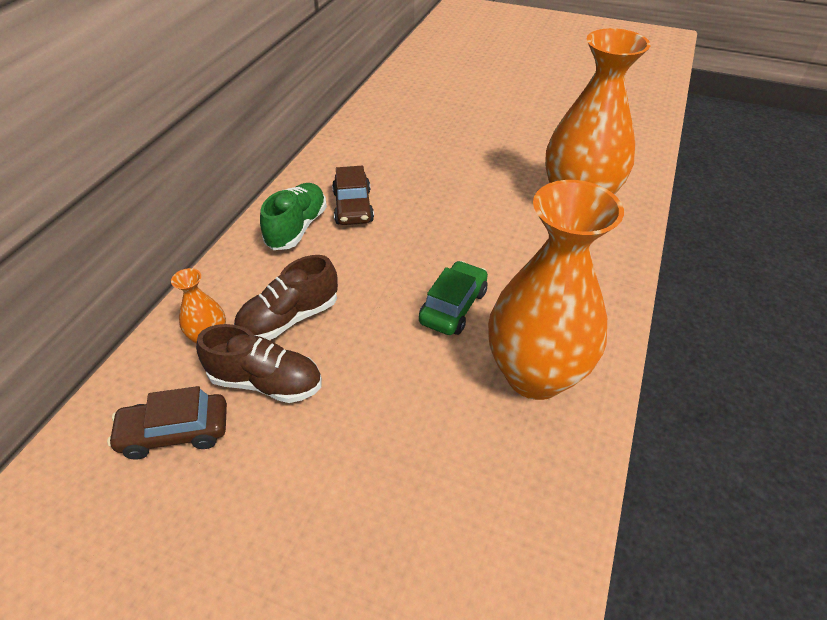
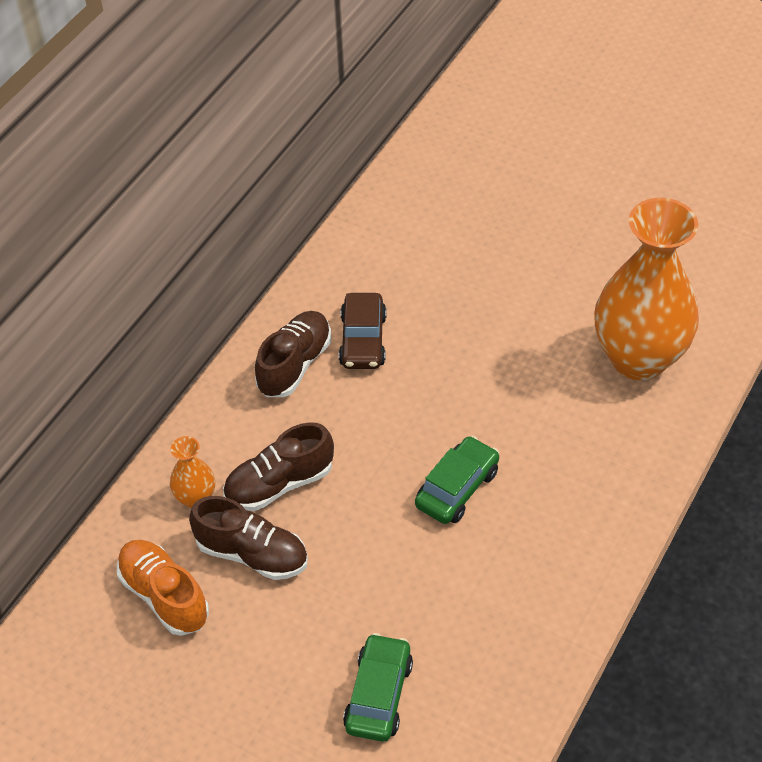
camera: 10 degrees right, 5 degrees up
(175, 432) = (164, 596): brown car -> orange shoe
(297, 228) = (295, 365): green shoe -> brown shoe
(411, 511) = (378, 695): none -> green car
(535, 375) = (526, 577): orange vase -> none

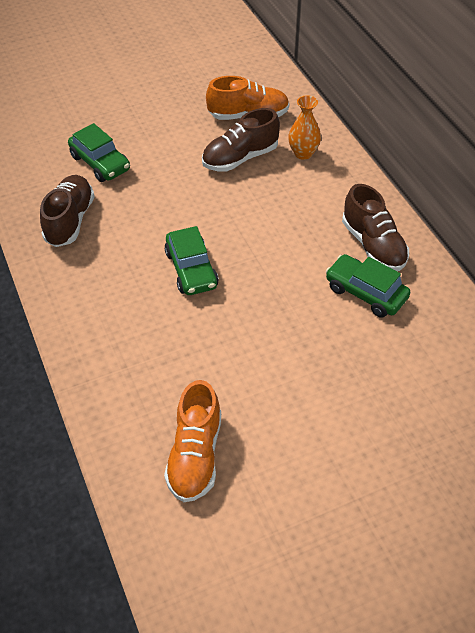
camera: 125 degrees right, 0 degrees up
(279, 484) = (279, 191): brown shoe -> brown shoe (70, 220)
(363, 340) = (365, 293): brown car -> green car
(638, 358) = (195, 455): orange vase -> orange shoe

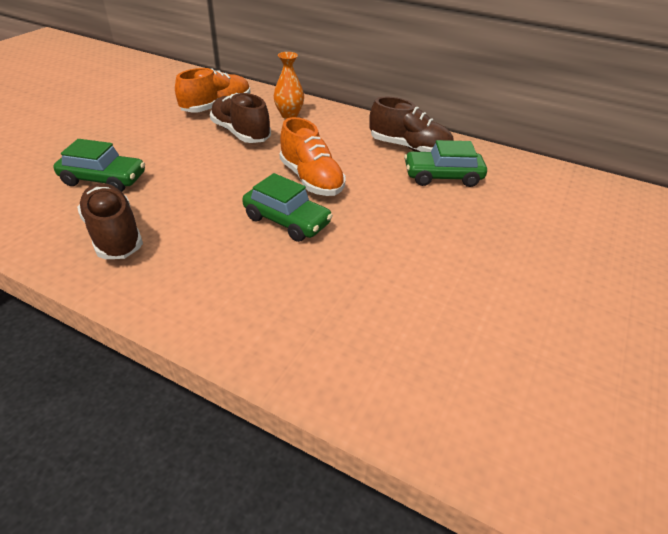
camera: 40 degrees left, 10 degrees down
(195, 455) = (473, 367): orange shoe -> orange shoe (311, 179)
(240, 158) = (241, 133): brown shoe -> brown shoe turned 120 degrees clockwise

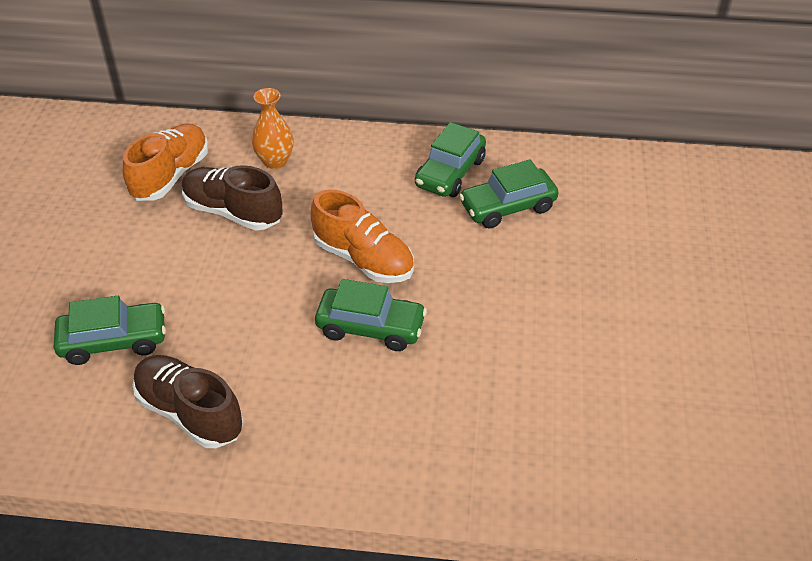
camera: 20 degrees left, 5 degrees up
(409, 148) = (450, 173): brown shoe -> green car

